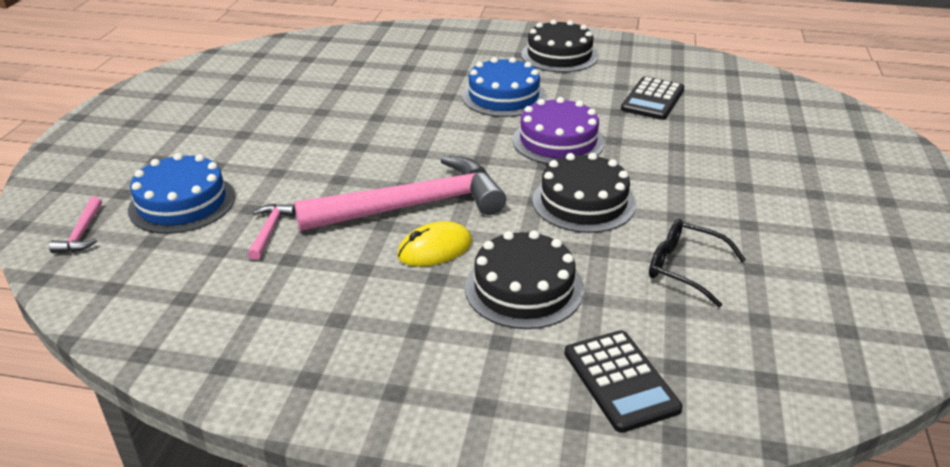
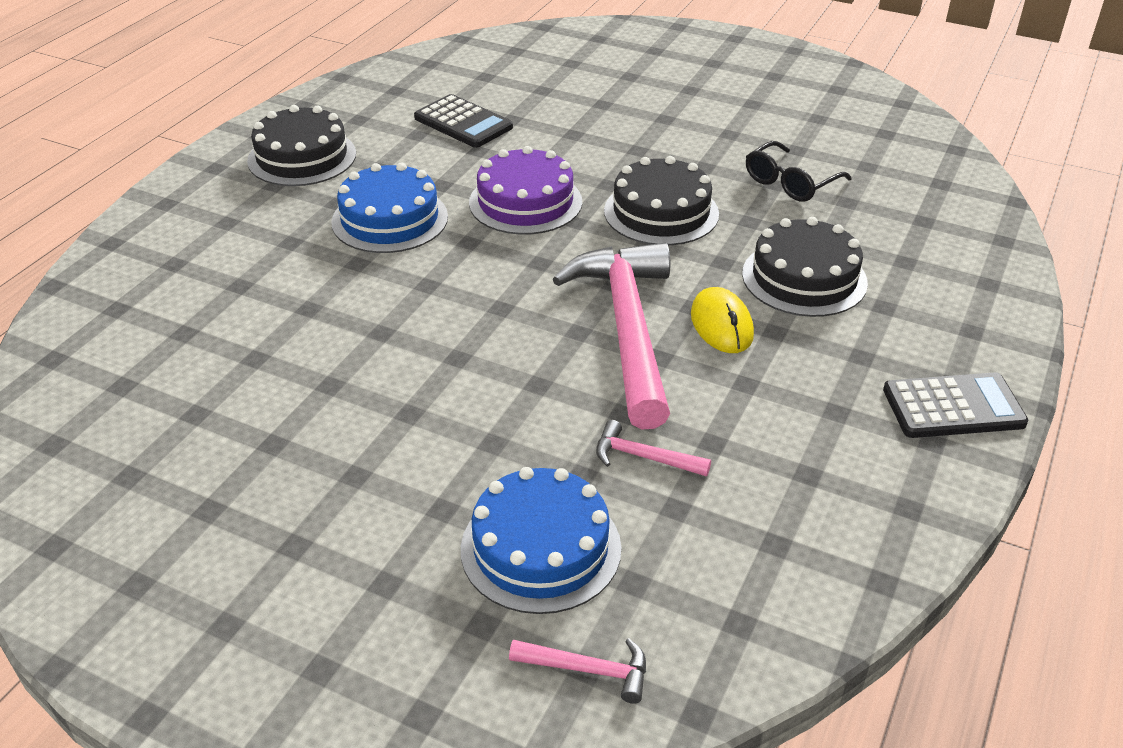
camera: 75 degrees left, 5 degrees up
(620, 381) = (941, 251): black calculator -> black calculator (953, 407)

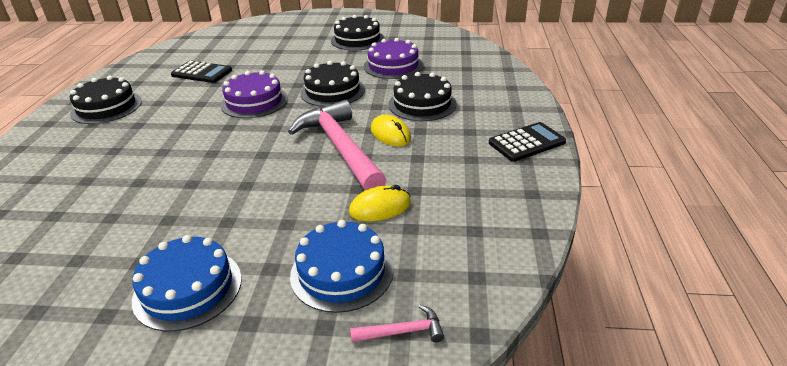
camera: 20 degrees left, 5 degrees down
(390, 219) = (175, 126): blue cake -> blue cake (188, 288)
(644, 457) = (380, 207): pink hammer -> yellow mouse
(751, 109) = (357, 39): none -> black cake
(790, 183) = (393, 66): black glasses -> purple cake

